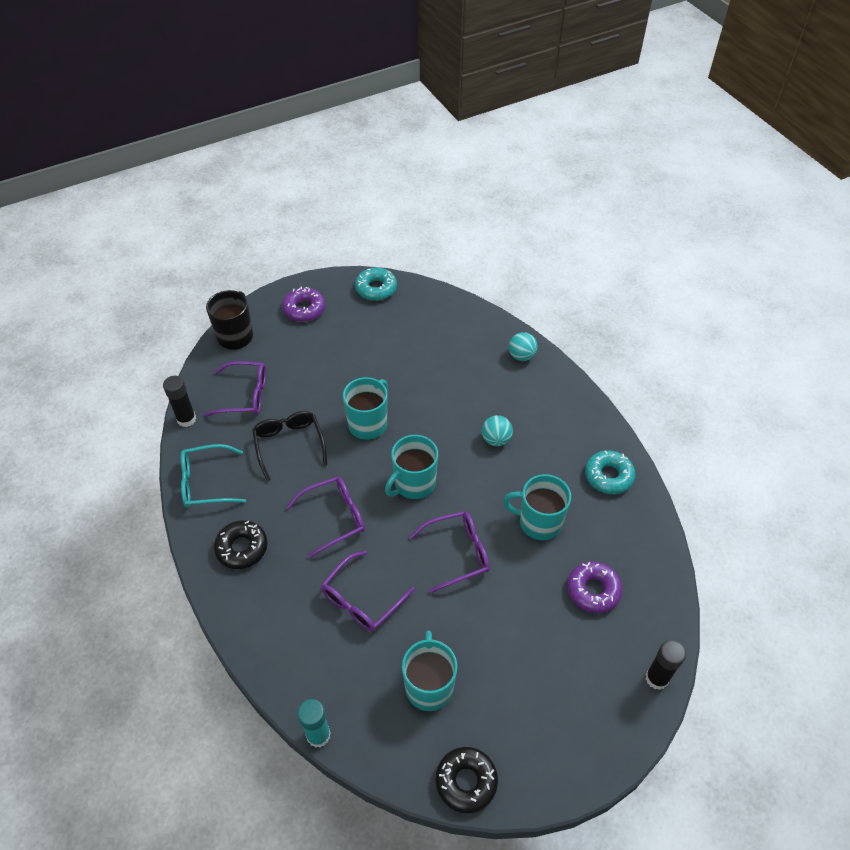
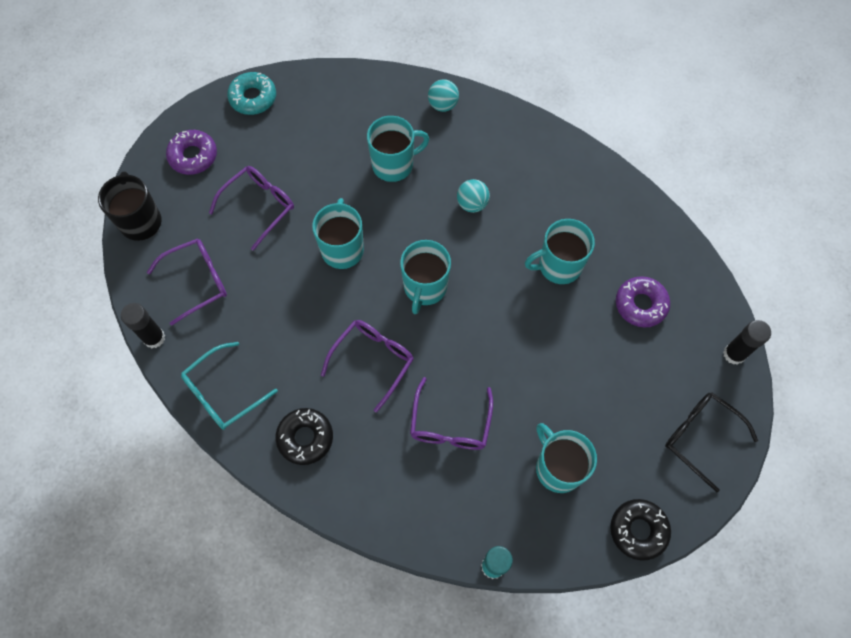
camera: 30 degrees left, 15 degrees up
(289, 444) = (279, 310): black glasses -> black glasses (700, 437)
(452, 382) = (394, 164): none -> turquoise mug
(457, 553) = (506, 333): purple glasses -> purple glasses (259, 206)
(608, 476) = (592, 189): turquoise donut -> none

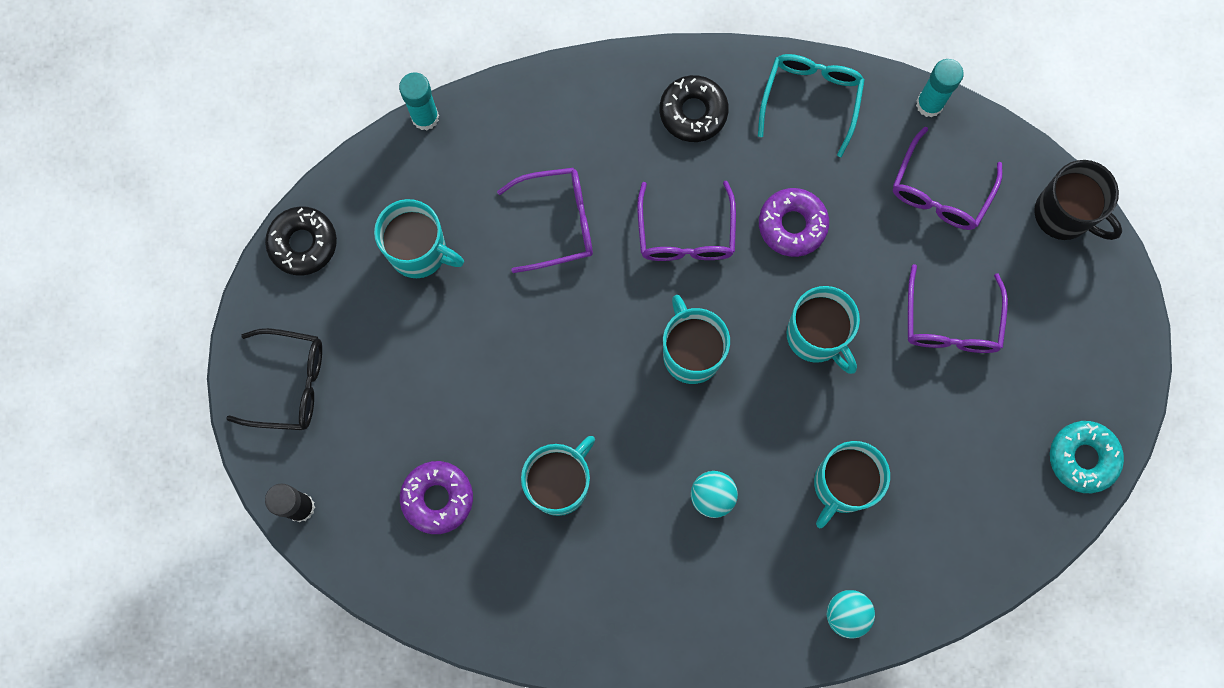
camera: 145 degrees right, 10 degrees up
(154, 338) = (929, 104): black glue stick -> turquoise glue stick
(193, 156) = (1081, 331): purple donut -> purple donut (792, 225)
(450, 424) = (558, 222): purple glasses -> purple glasses turned 105 degrees clockwise

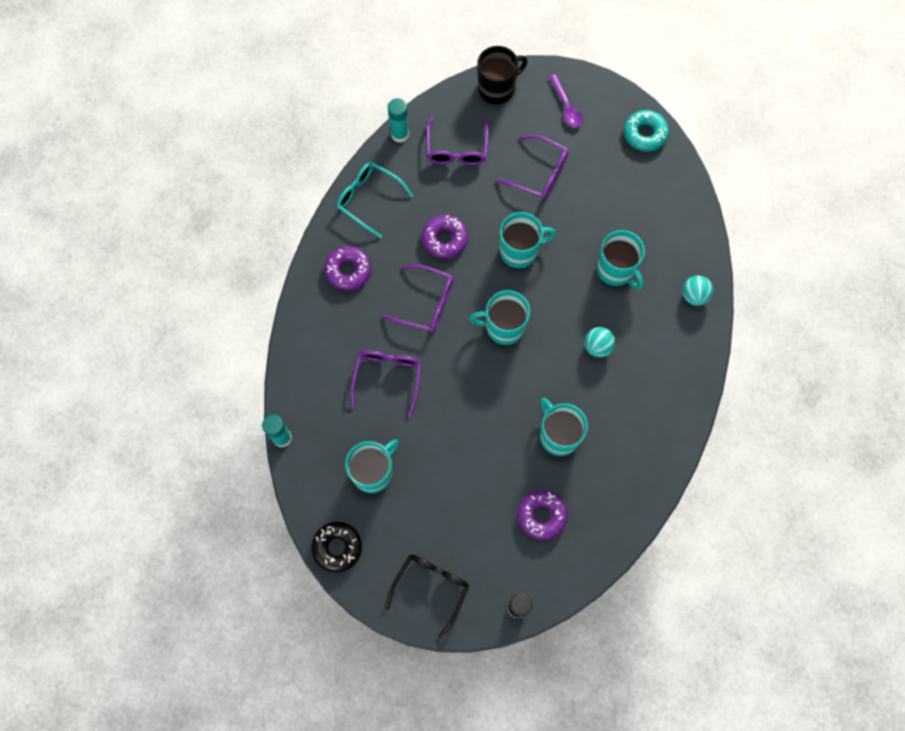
camera: 70 degrees left, 5 degrees down
(693, 112) = (348, 270): black donut -> purple donut
(940, 191) = (457, 149): purple glasses -> purple glasses turned 45 degrees clockwise
(1078, 326) = (566, 107): none -> purple spoon

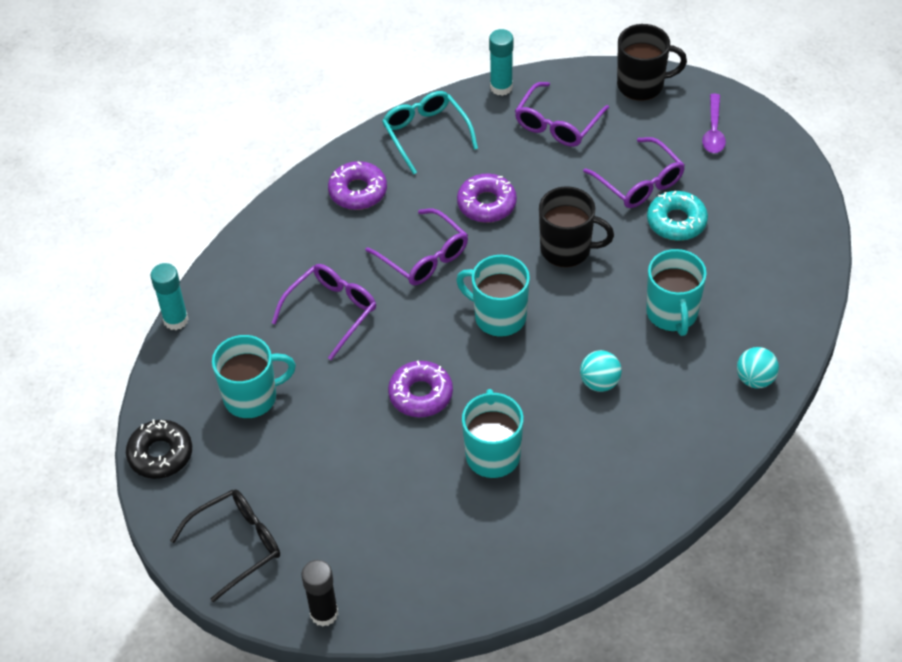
camera: 30 degrees right, 20 degrees down
(520, 251) = (567, 249): turquoise mug -> black mug
(542, 515) = (418, 529): purple donut -> purple donut (420, 394)
(645, 134) = (794, 192): turquoise donut -> turquoise donut (676, 221)

